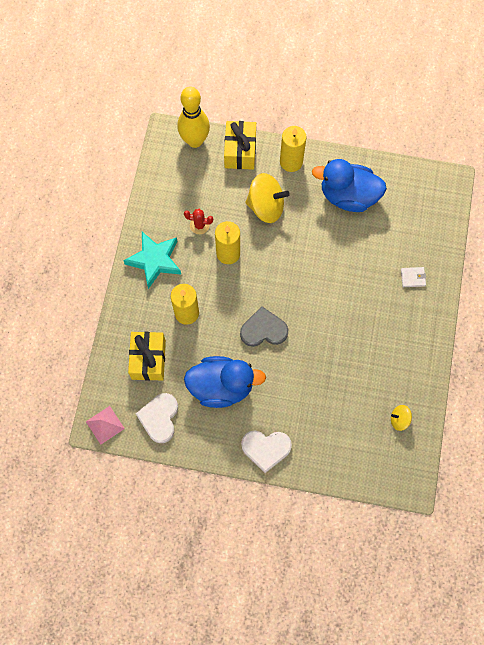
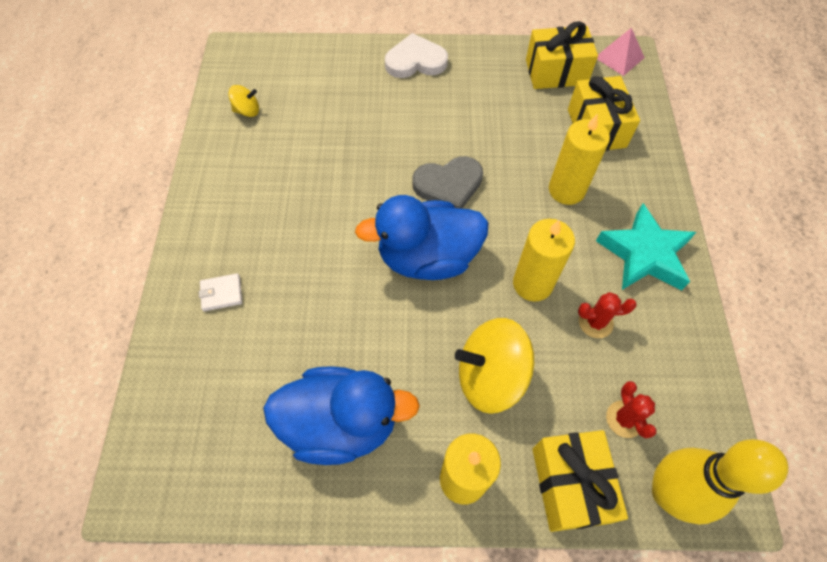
camera: 170 degrees right, 10 degrees down
(159, 418) = (556, 72): white heart -> yellow gift
(202, 175) = (624, 419): none -> red cactus
(221, 386) = (488, 113): blue duck -> blue duck (427, 257)

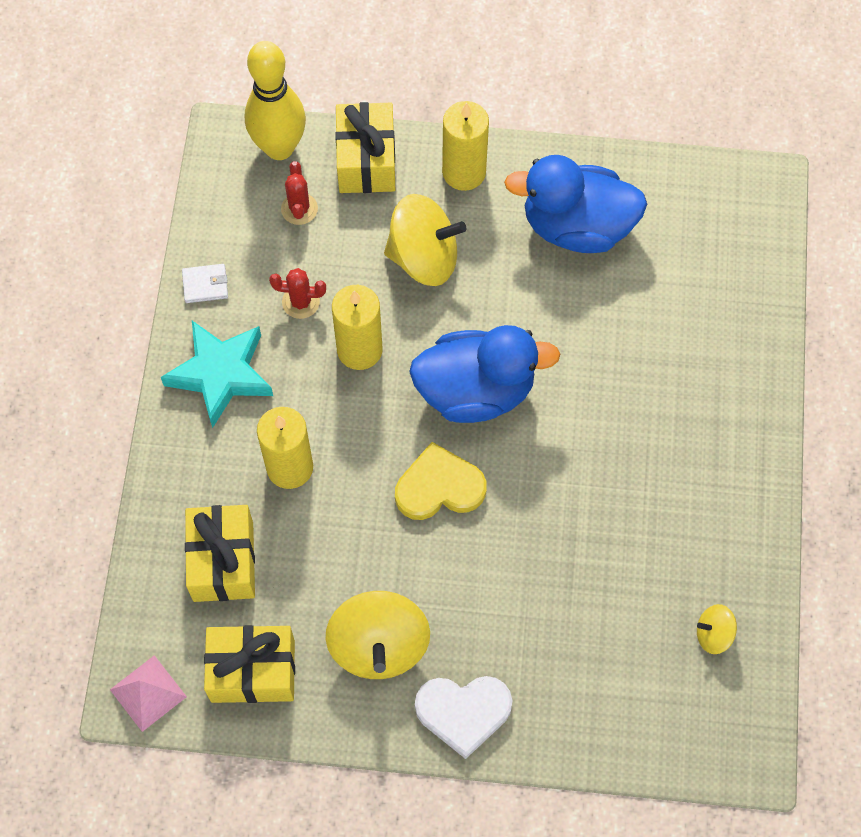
camera: 175 degrees left, 5 degrees up
(221, 293) = (712, 367): white wallet -> white wallet (205, 285)
(448, 185) = (439, 487): grey heart -> yellow heart
(476, 90) = (379, 645): none -> yellow spinning top

